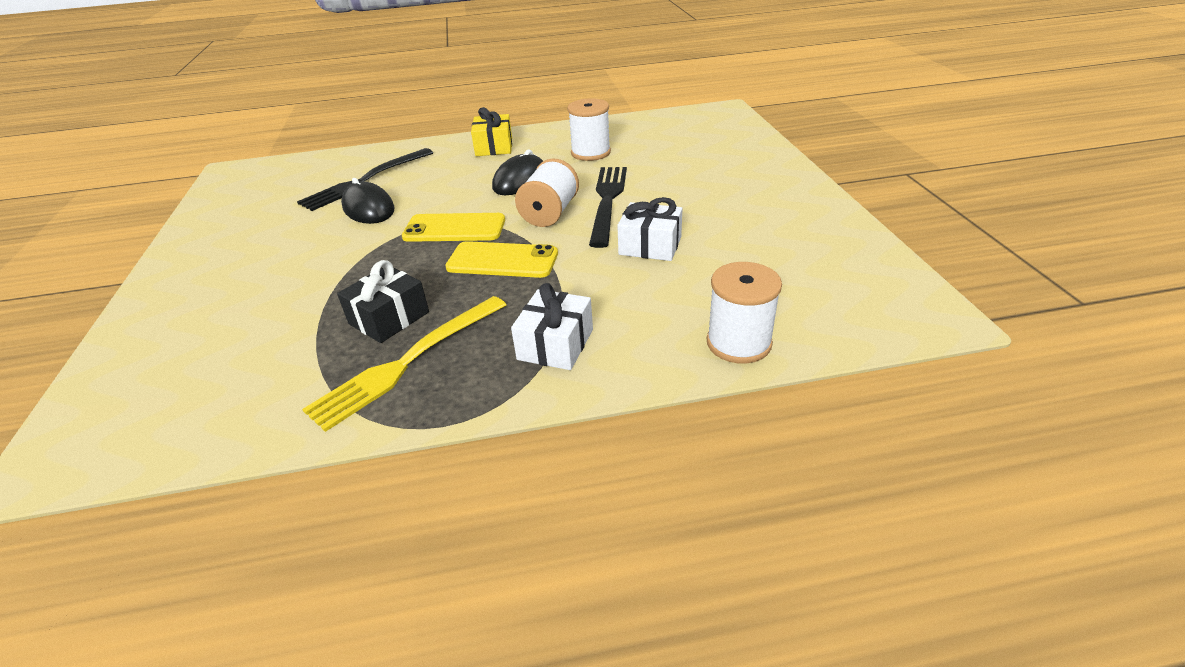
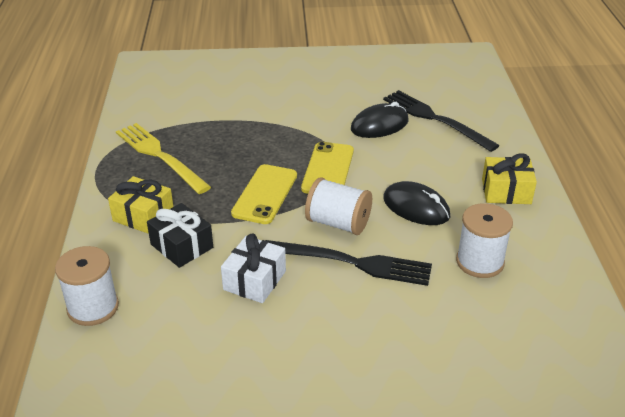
camera: 95 degrees right, 0 degrees up
(389, 318) = (212, 146): black gift -> black gift (182, 246)
(555, 344) = (143, 216): white gift -> yellow gift

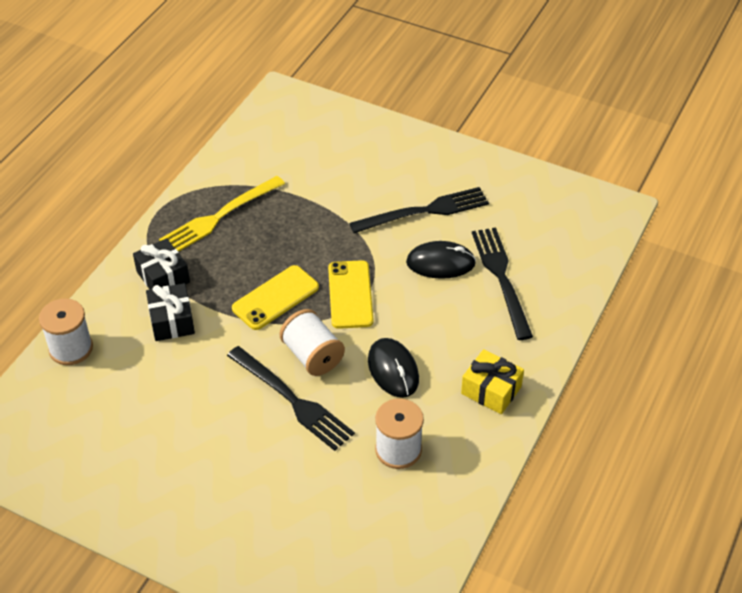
camera: 30 degrees right, 10 degrees up
(143, 216) = (163, 277): yellow gift -> black gift
(159, 156) = (219, 217): yellow fork -> yellow fork turned 120 degrees counterclockwise
(254, 280) = (203, 380): white gift -> none
(328, 169) = (350, 294): yellow phone -> yellow phone turned 45 degrees counterclockwise
(333, 98) = (425, 211): none -> black fork

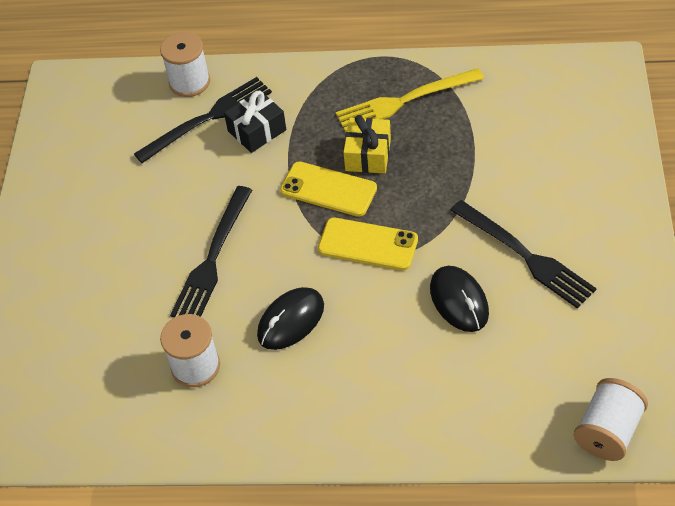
camera: 70 degrees right, 5 degrees up
(163, 277) = (304, 99): black gift -> none
(219, 217) = (404, 101): yellow fork -> yellow fork turned 45 degrees counterclockwise
(312, 356) = (273, 249): white spool -> white spool (607, 431)
(350, 294) = (368, 244): yellow phone -> yellow phone turned 45 degrees clockwise
(491, 390) = (310, 415): yellow gift -> yellow gift (368, 155)
(501, 278) = (472, 364): black fork -> black fork (208, 118)

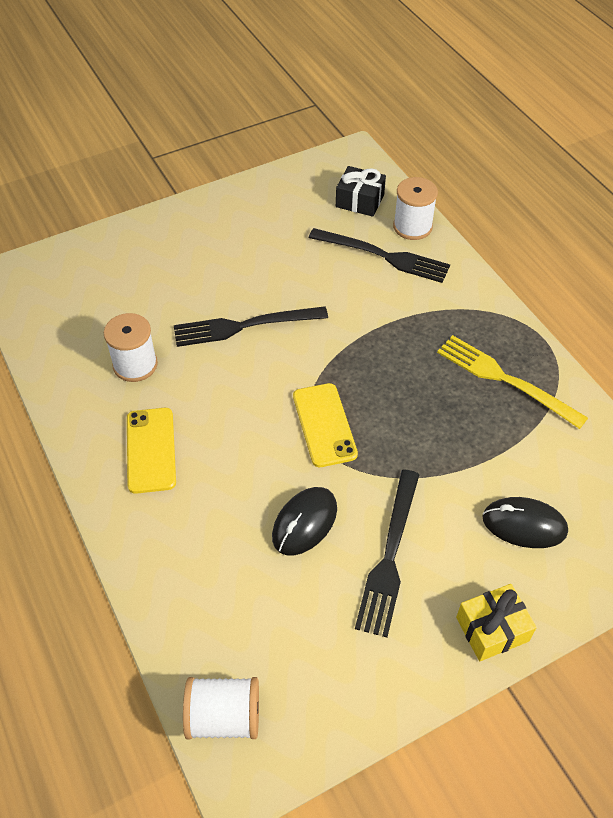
camera: 55 degrees right, 0 degrees up
(257, 130) = (394, 292): black gift -> black gift (360, 201)
(291, 321) = (212, 407): black mouse -> black mouse (524, 525)
(328, 189) = (365, 370): yellow phone -> yellow phone (151, 450)
(368, 155) = (423, 380): yellow gift -> yellow gift (492, 629)

